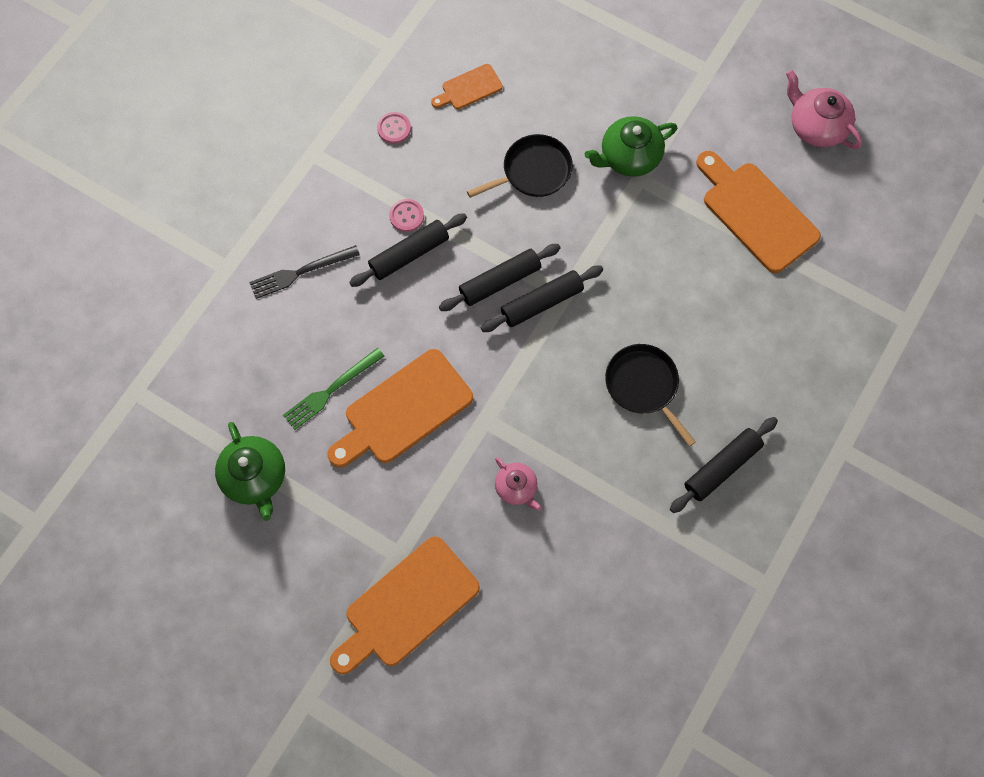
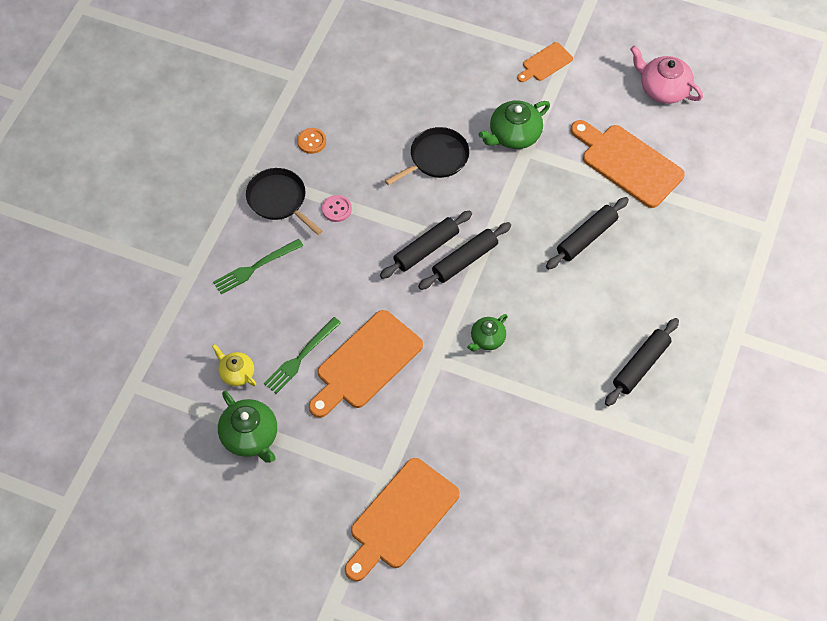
camera: 10 degrees left, 10 degrees down
(254, 397) = (236, 373): none -> yellow teapot
(301, 272) = (255, 267): black fork -> green fork
(394, 128) = (311, 141): pink button -> orange button
(409, 254) = (345, 239): black rolling pin -> black rolling pin (586, 237)
(469, 88) = (368, 100): orange cutting board -> orange cutting board (545, 63)
(516, 487) = (473, 409): pink teapot -> none
(549, 404) = (487, 339): none -> green teapot
(643, 385) = (563, 312): black pan -> black pan (279, 200)

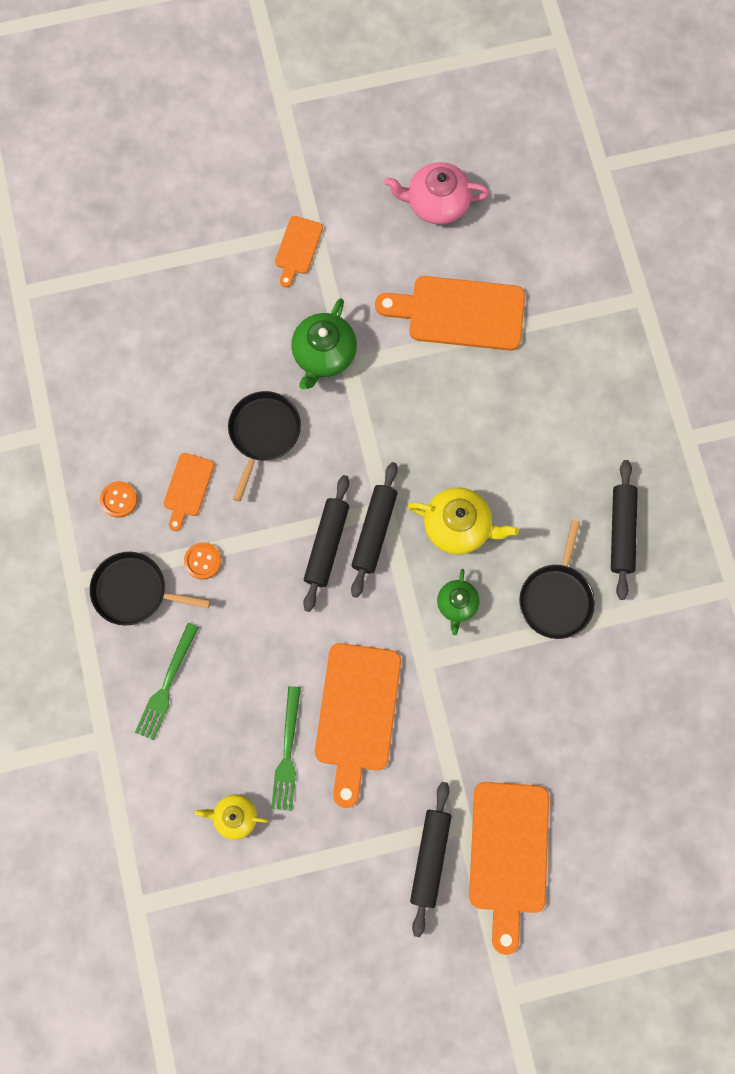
camera: 35 degrees left, 15 degrees up
(250, 436) = (300, 875): green teapot -> none
(336, 209) = (202, 561): pink button -> orange button
(361, 161) = (187, 488): none -> orange cutting board
(525, 292) = (458, 526): none -> yellow teapot
(560, 378) = (556, 598): none -> black pan
(586, 237) = (476, 425): black rolling pin -> black rolling pin (430, 858)

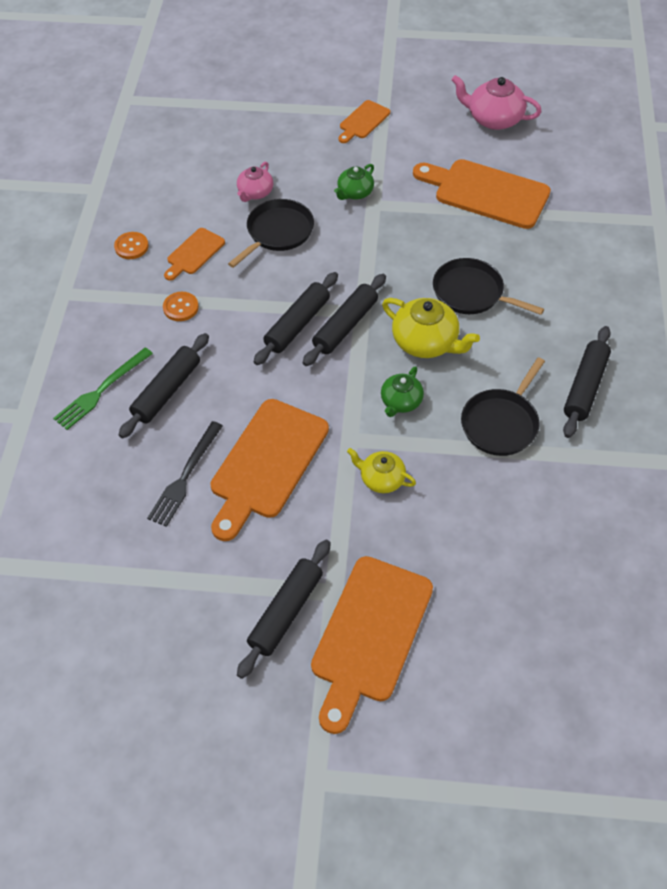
camera: 20 degrees right, 20 degrees down
(134, 591) = (110, 313): black pan -> black pan (471, 293)
(219, 386) = (255, 193): none -> pink teapot
(230, 665) = (167, 391): none -> black rolling pin
(235, 816) = (109, 515): yellow teapot -> yellow teapot (381, 479)
(287, 753) = (185, 476): green fork -> black fork
(324, 354) = (355, 193): green teapot -> green teapot, size x0.62

